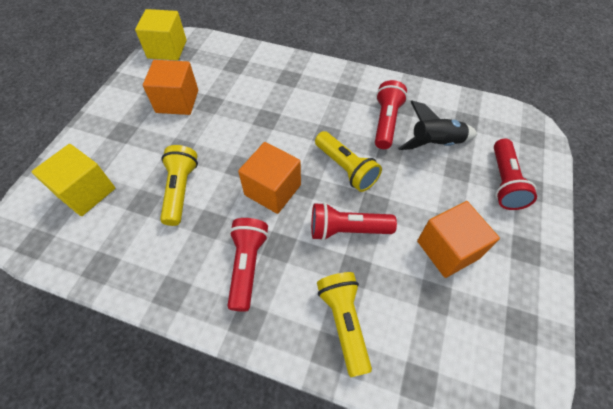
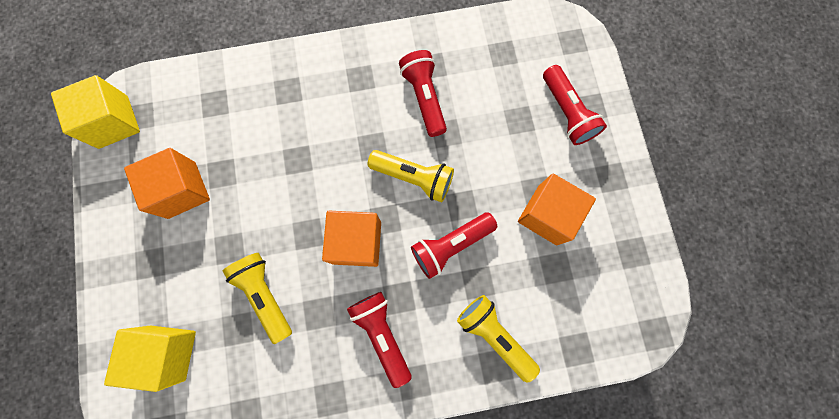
camera: 30 degrees left, 20 degrees up
(435, 143) = (485, 99): black rocket -> none

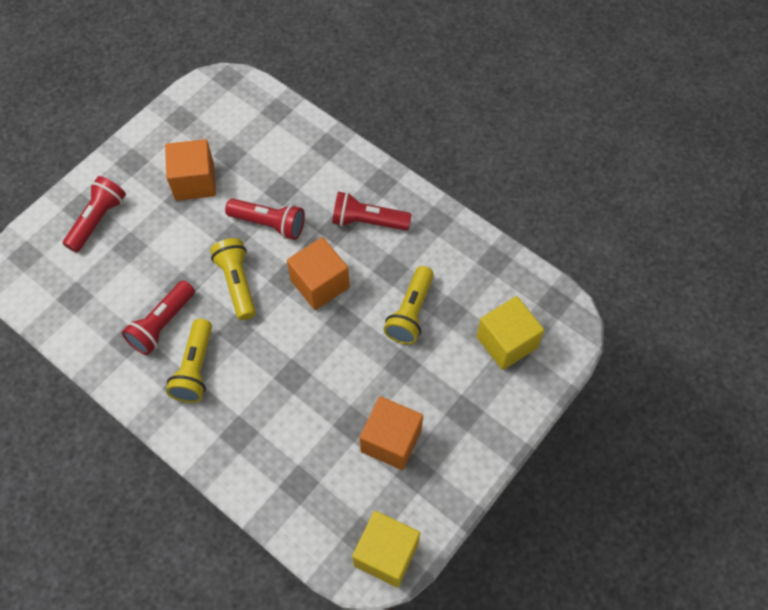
camera: 130 degrees left, 15 degrees down
(382, 334) = (368, 221): red flashlight -> red flashlight turned 75 degrees clockwise
(494, 335) = (308, 159): yellow flashlight -> yellow flashlight (195, 368)

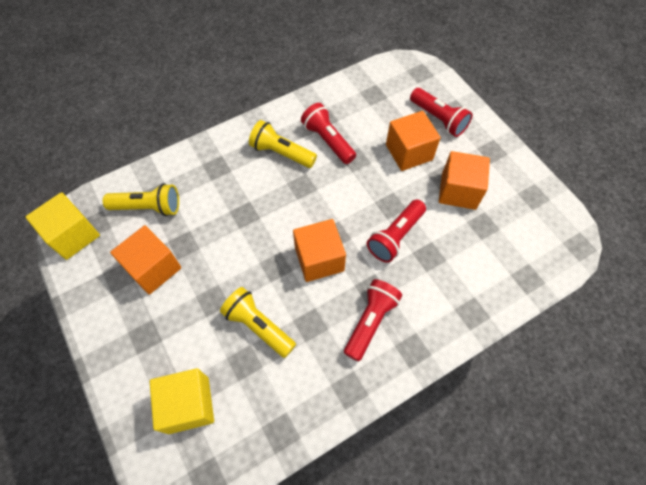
camera: 110 degrees right, 0 degrees up
(155, 238) = (409, 152): none -> orange cube
(237, 283) = (344, 198): yellow flashlight -> yellow flashlight (148, 207)

